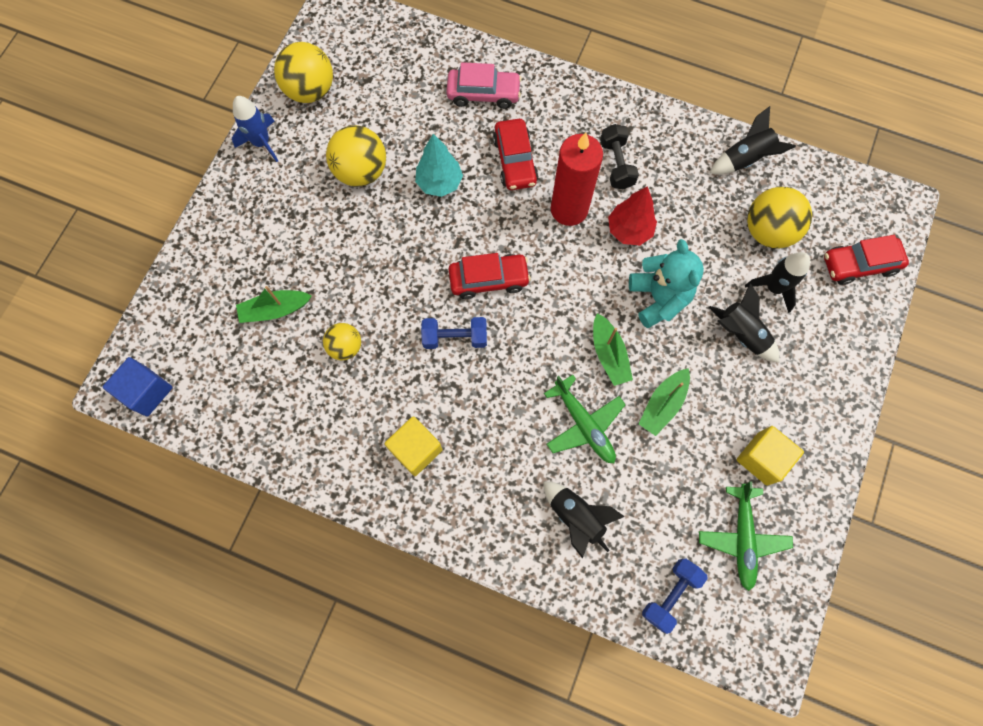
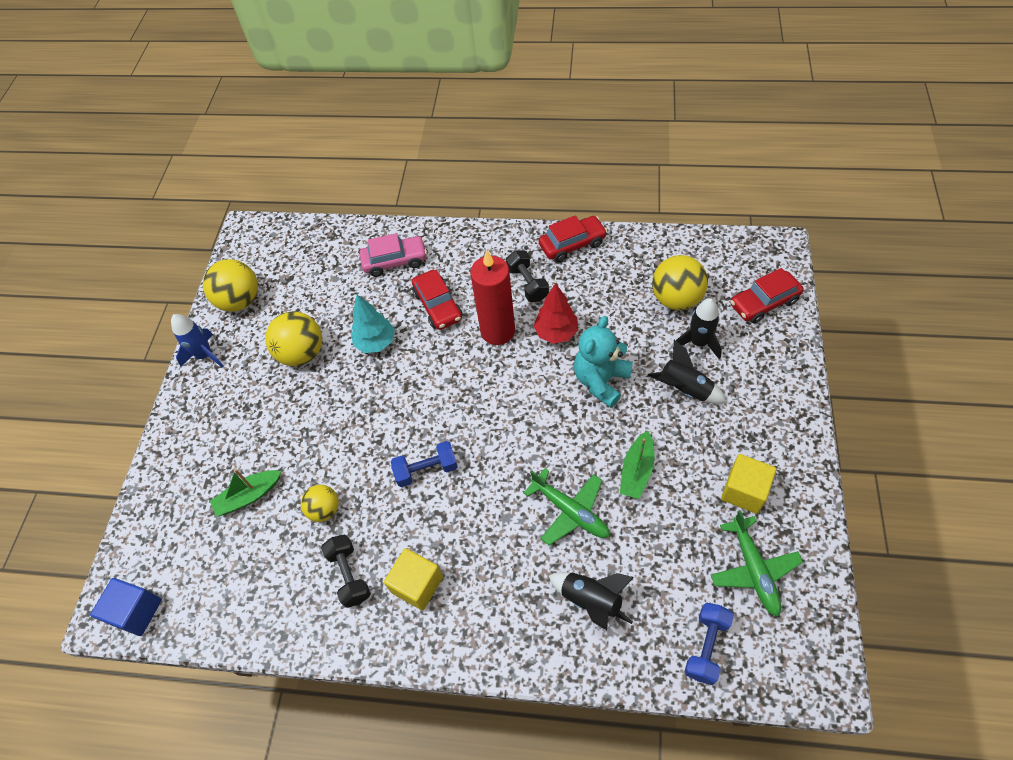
camera: 10 degrees left, 15 degrees down
(354, 419) = (349, 575): none -> black dumbbell
(489, 279) = (443, 410): red car -> red car (572, 244)
(609, 354) = (573, 442): green boat -> none
(658, 298) = (601, 381): turquoise teddy bear -> turquoise teddy bear turned 120 degrees counterclockwise
(745, 159) = (635, 249): black rocket -> none

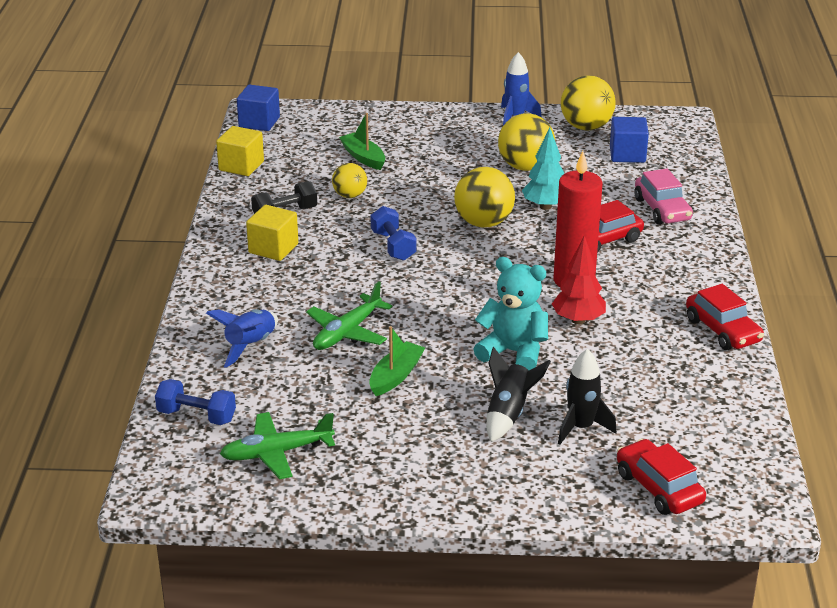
camera: 80 degrees right, 25 degrees down
(298, 275) = (627, 154): none -> blue cube
(527, 284) = (649, 299): black dumbbell -> none
(591, 600) = (250, 345): black rocket -> blue rocket
(636, 471) = (396, 376): green boat -> green boat turned 105 degrees clockwise
(676, 299) = (649, 412): yellow ball -> yellow ball (483, 223)
(744, 491) = (372, 452): yellow cube -> yellow cube (241, 166)

